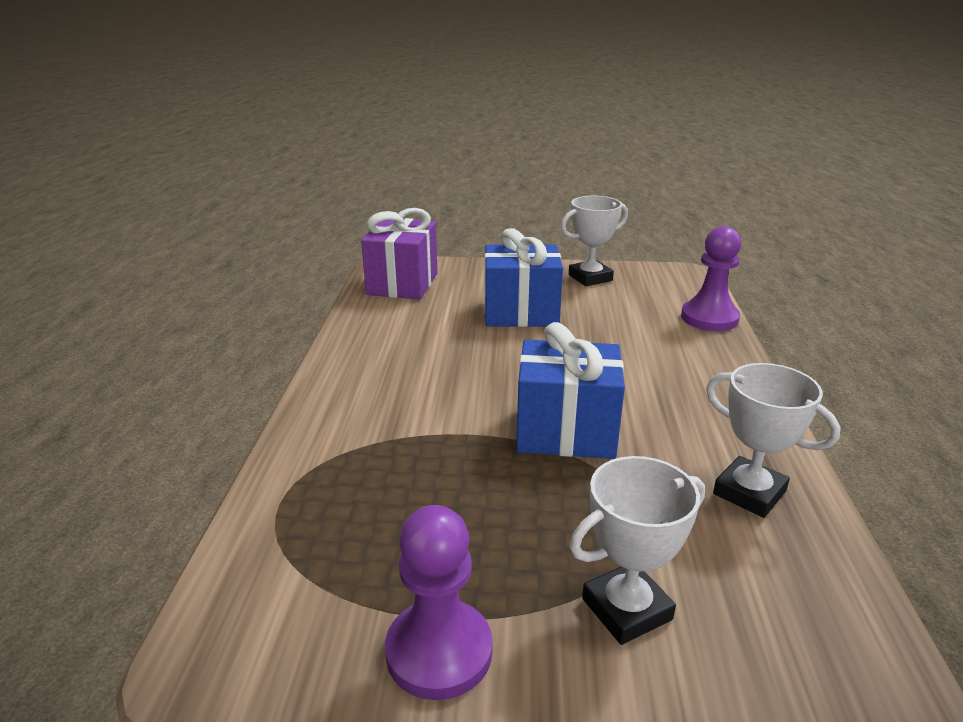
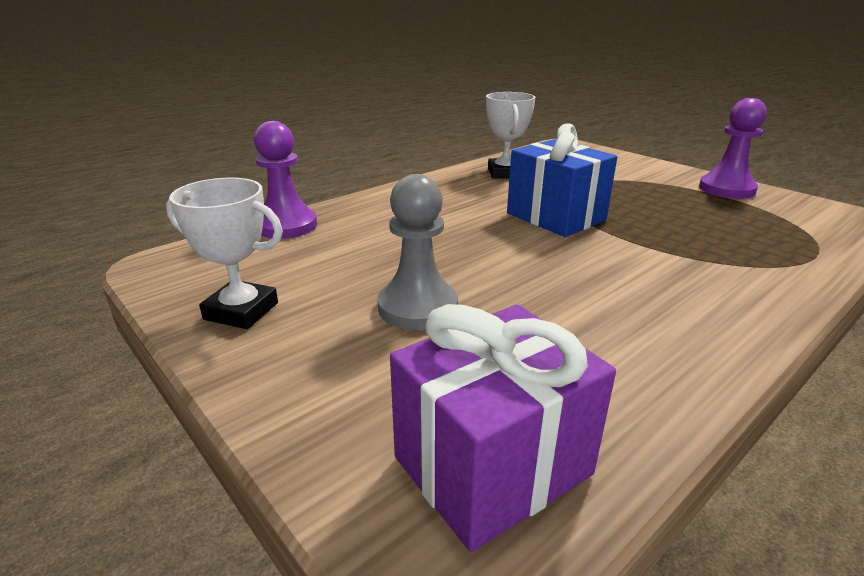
camera: 135 degrees left, 0 degrees up
(521, 313) = (418, 307): blue gift -> grey pawn
(627, 609) = (625, 173): white trophy -> none

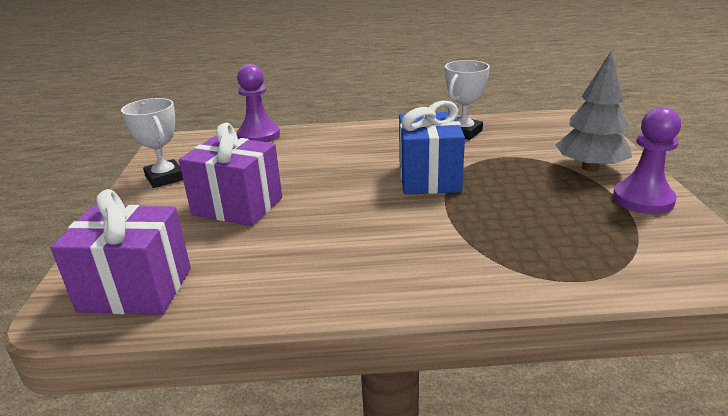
camera: 40 degrees right, 0 degrees up
(418, 307) = (237, 206): grey pawn -> purple gift
(652, 177) = (590, 168): none -> grey tree

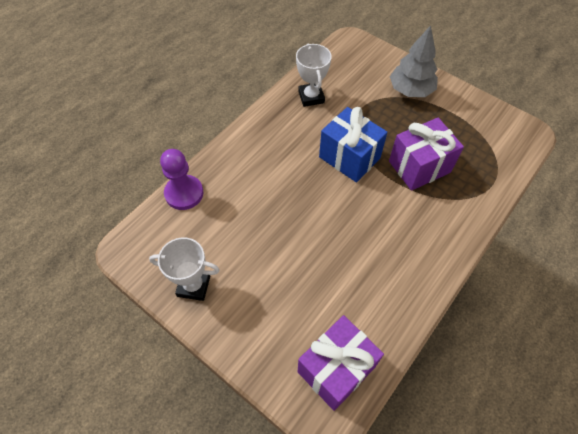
camera: 50 degrees left, 30 degrees up
(237, 206) = (284, 267): purple gift -> purple gift (419, 166)
(643, 199) = (457, 103): purple pawn -> none

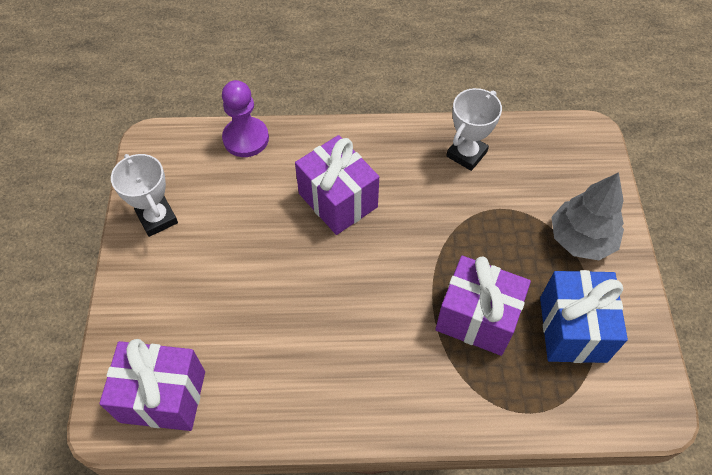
camera: 50 degrees right, 0 degrees up
(281, 177) = (338, 200): none -> purple gift
(349, 157) = (421, 243): blue gift -> blue gift (572, 329)

